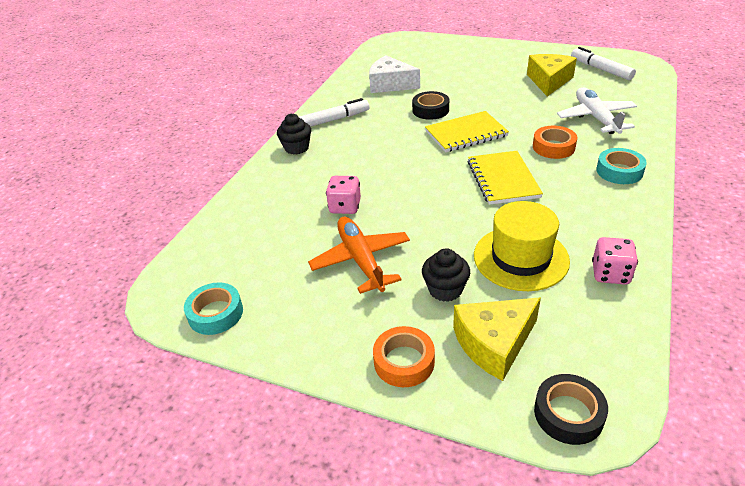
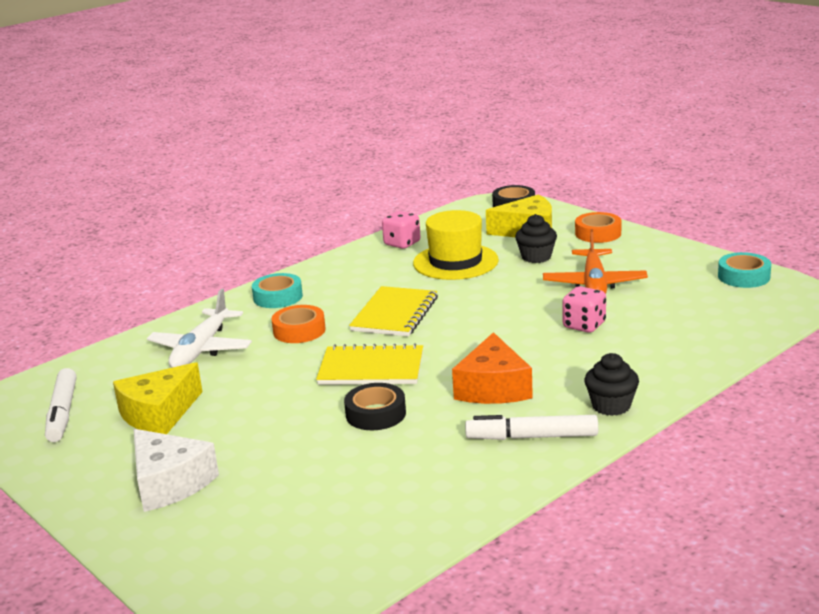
camera: 155 degrees left, 15 degrees down
(376, 141) = (493, 387): none -> orange cheese
(390, 84) = (385, 482): white cheese -> white cheese (169, 483)

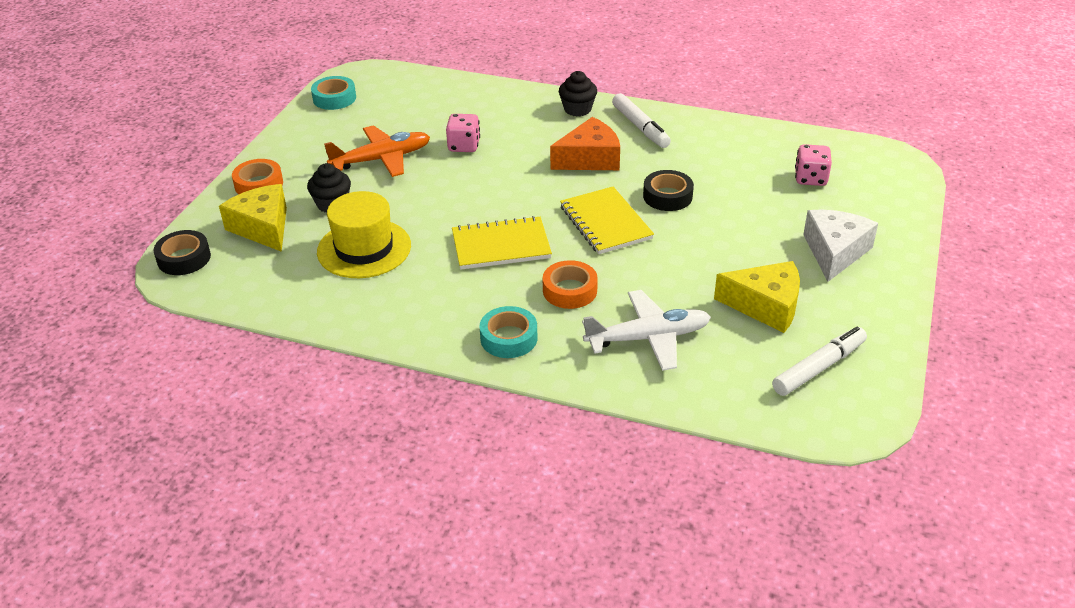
camera: 120 degrees left, 15 degrees up
(402, 243) = (328, 302): pink dice -> pink dice (810, 178)

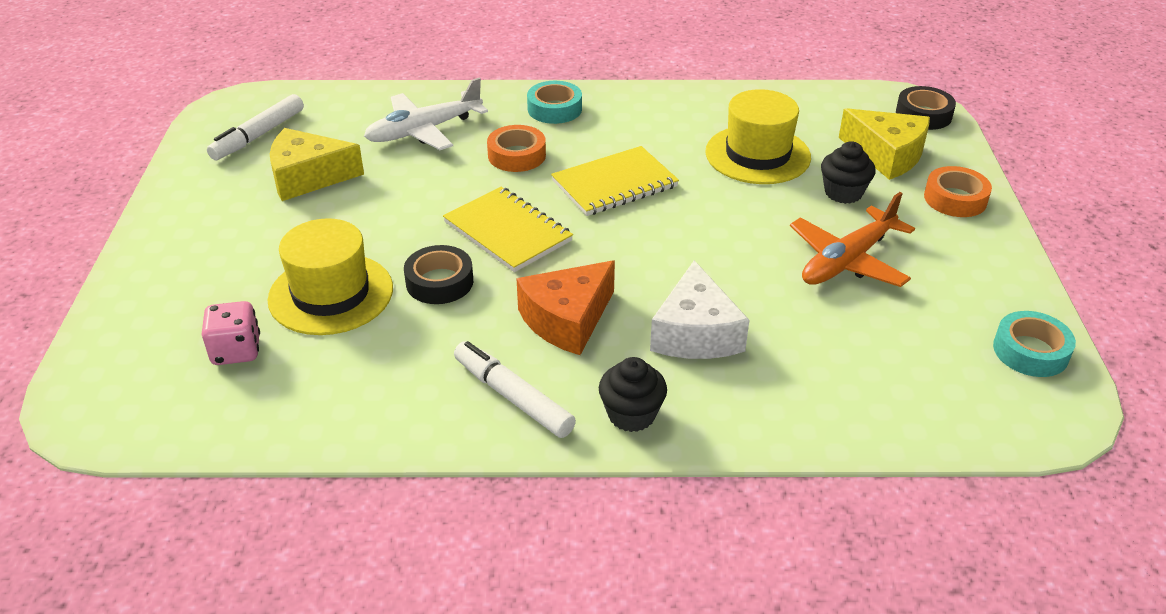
camera: 160 degrees right, 0 degrees up
(464, 146) = (757, 304): pink dice -> none
(746, 202) = (331, 294): none -> yellow hat
(835, 252) = (221, 248): white cheese -> white cheese (695, 333)

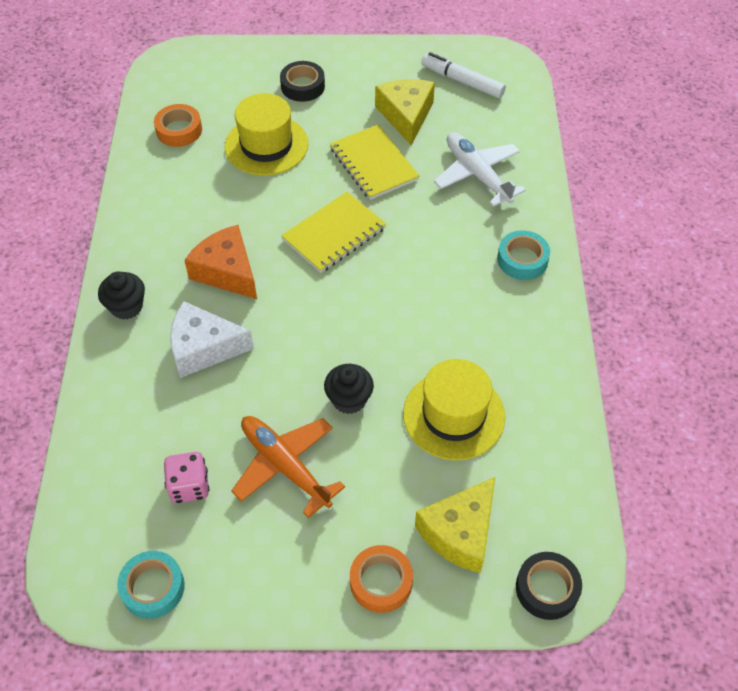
camera: 90 degrees right, 15 degrees up
(236, 351) = (214, 110): pink dice -> pink dice (189, 486)
(439, 282) = (275, 199): black tape -> black tape (302, 86)
(513, 397) = (153, 244): white marker -> none
(517, 155) = (442, 236): orange tape -> orange tape (179, 130)
(614, 184) = (401, 302): yellow notebook -> yellow notebook (373, 164)
(843, 193) = (390, 480): black cupcake -> black cupcake (349, 399)

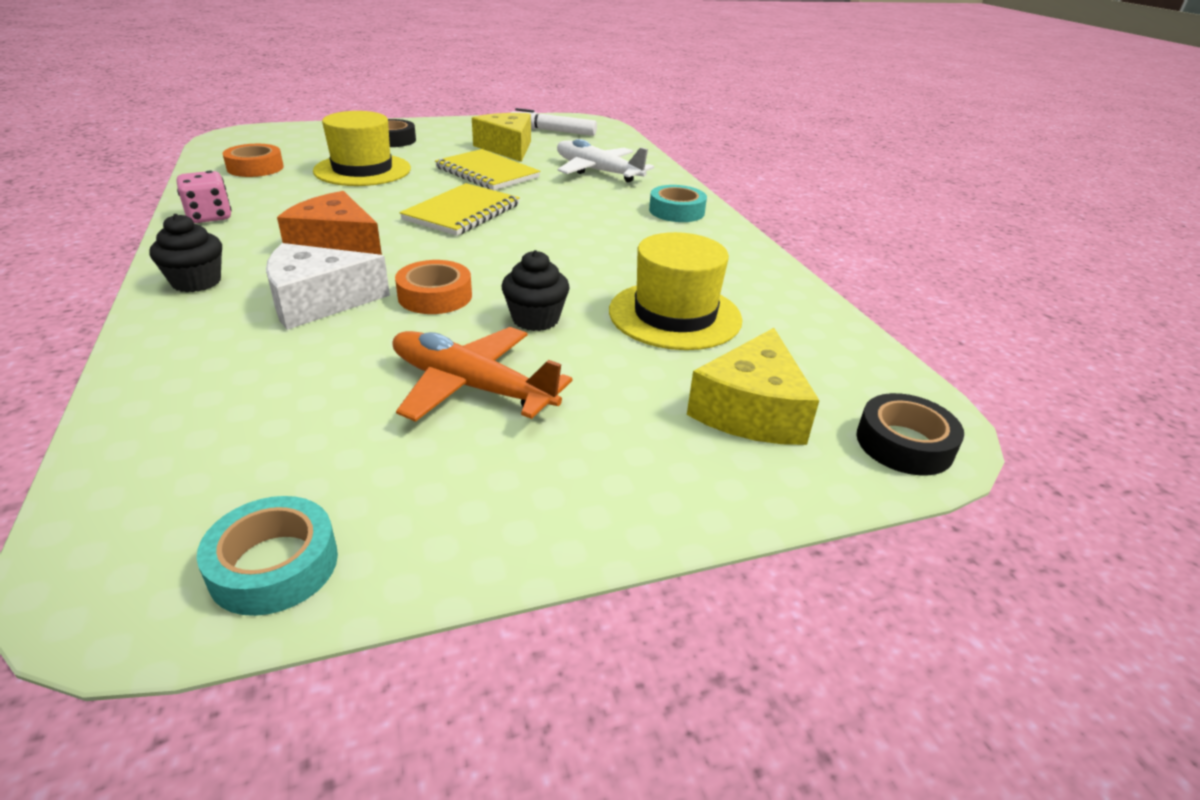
camera: 20 degrees left, 20 degrees down
(189, 486) = (322, 429): pink dice -> pink dice (210, 217)
(381, 582) = (673, 480): orange tape -> orange tape (435, 296)

